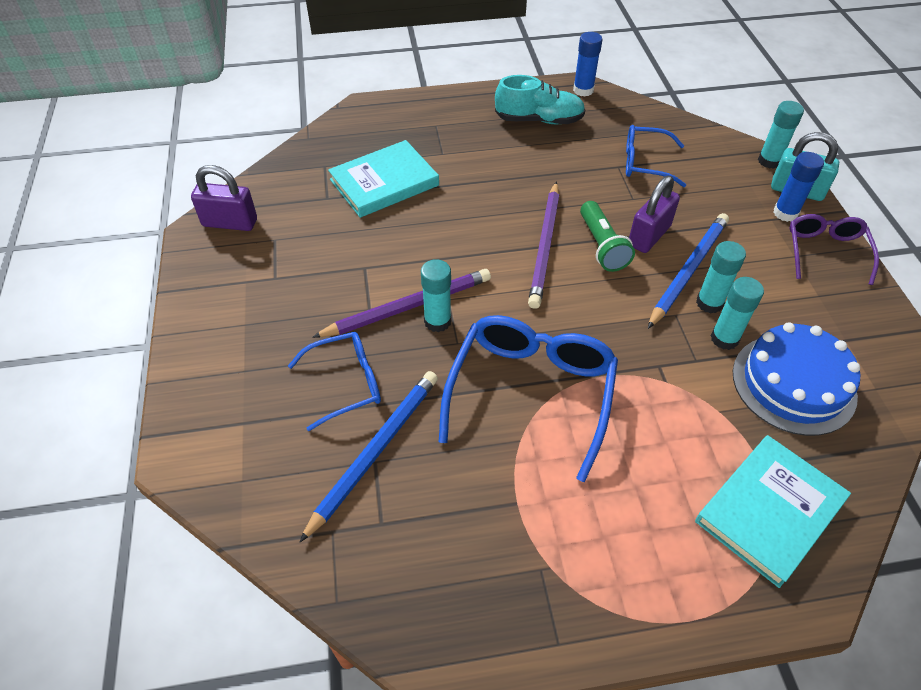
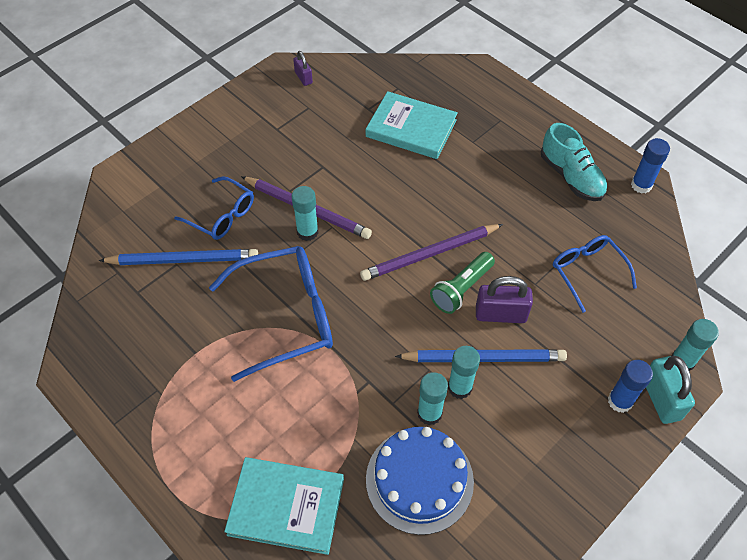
camera: 55 degrees right, 5 degrees up
(230, 223) = (303, 78): purple padlock -> purple padlock, size x0.58
(825, 252) = (596, 451): purple glasses -> none

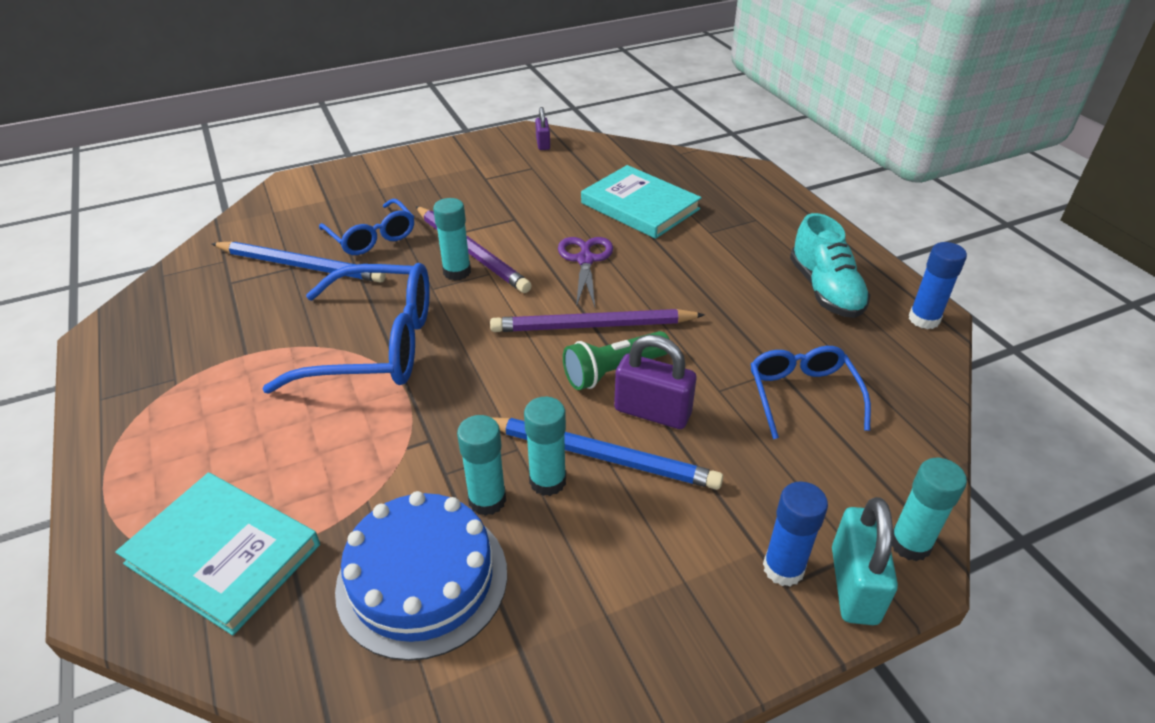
camera: 20 degrees right, 15 degrees down
(396, 194) = (585, 260): none -> purple scissors

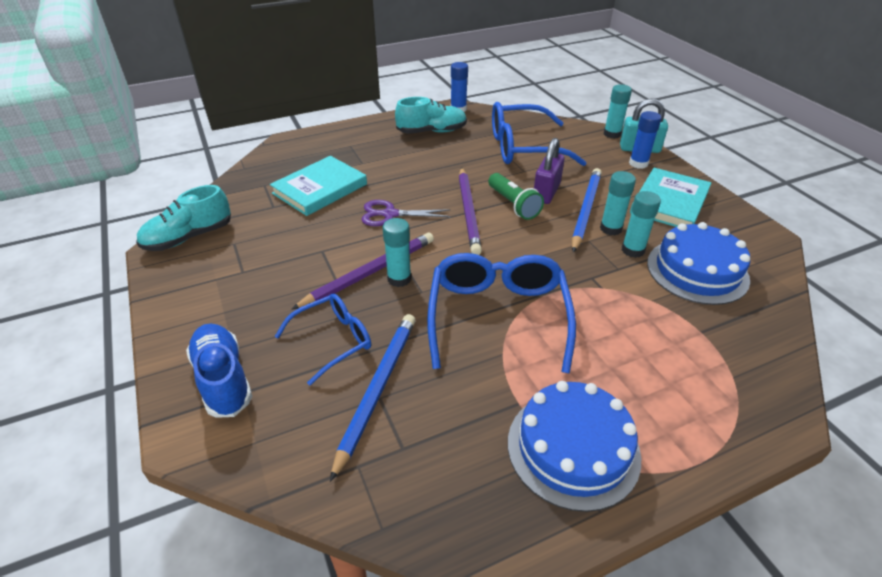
camera: 90 degrees left, 0 degrees up
(173, 388) = (573, 448): none -> blue cake
(223, 554) = (722, 363): turquoise book -> turquoise book (669, 202)
(344, 189) = (223, 379): none -> blue shoe
(543, 144) = (189, 237): purple padlock -> turquoise shoe
(802, 395) = (523, 147): blue glasses -> blue glasses, size x1.68

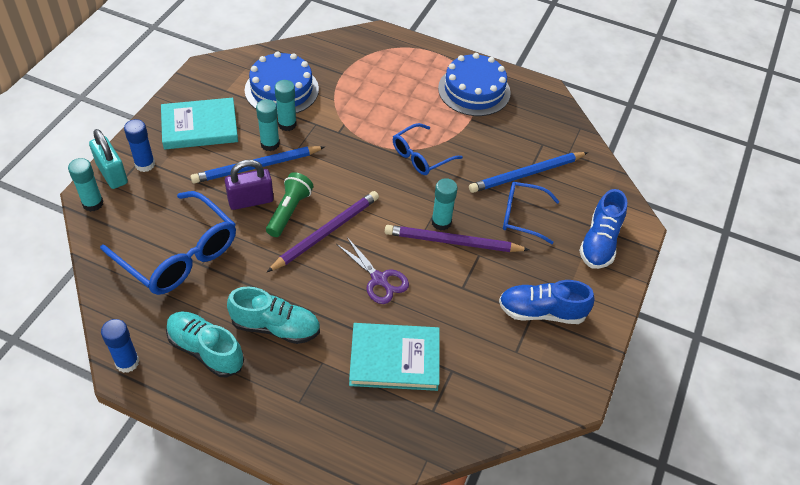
camera: 135 degrees left, 10 degrees up
(189, 237) = (545, 390): turquoise shoe -> turquoise shoe (276, 327)
(235, 279) = (541, 312): none -> blue shoe
(498, 316) = (421, 156): blue glasses -> blue glasses, size x0.59

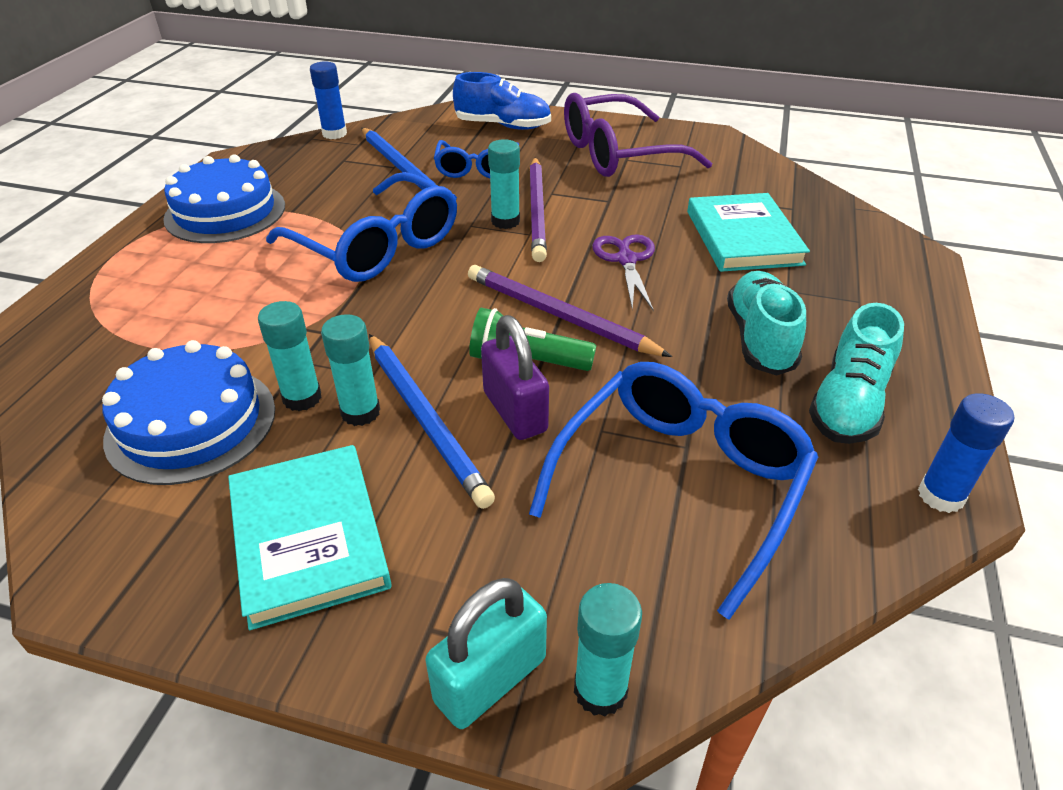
camera: 95 degrees left, 10 degrees down
(145, 164) = (447, 614): blue glue stick -> blue glue stick (334, 134)
(379, 279) = (626, 260): purple scissors -> purple scissors turned 45 degrees counterclockwise
(421, 156) = (377, 246): blue glasses -> blue glasses, size x1.68
(541, 312) = (618, 154): blue shoe -> purple glasses

